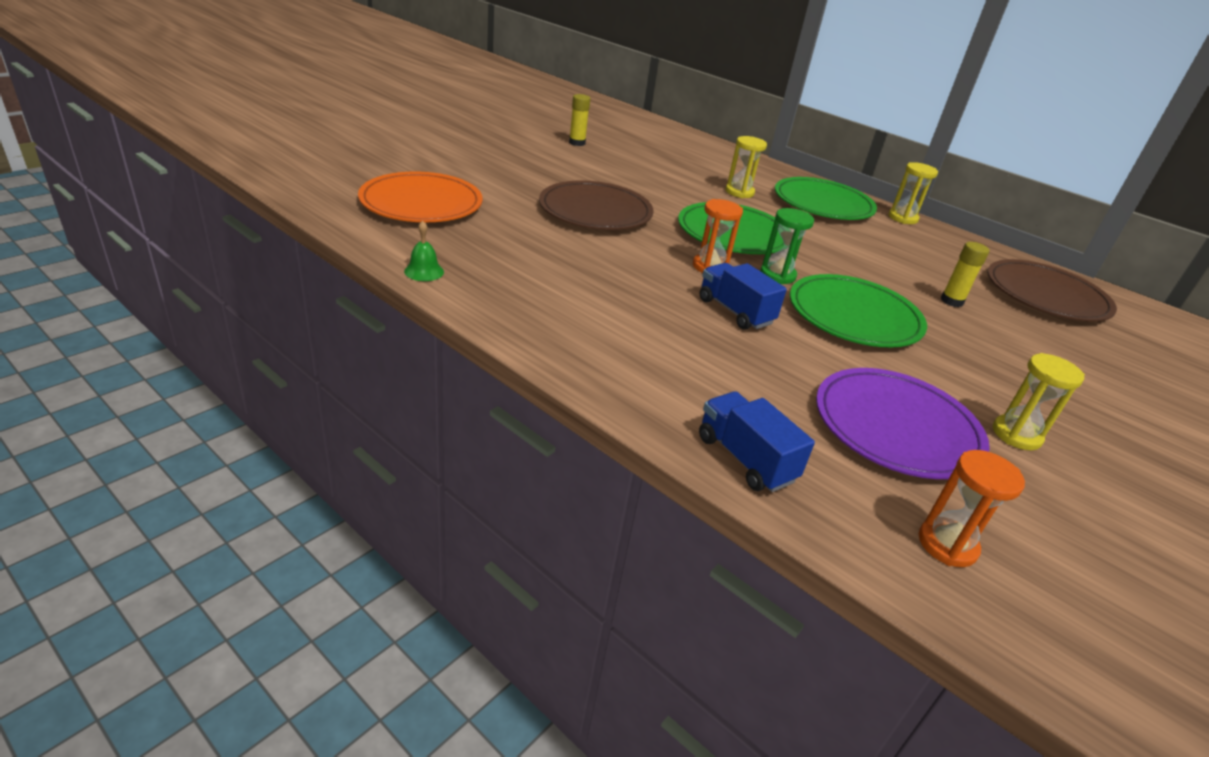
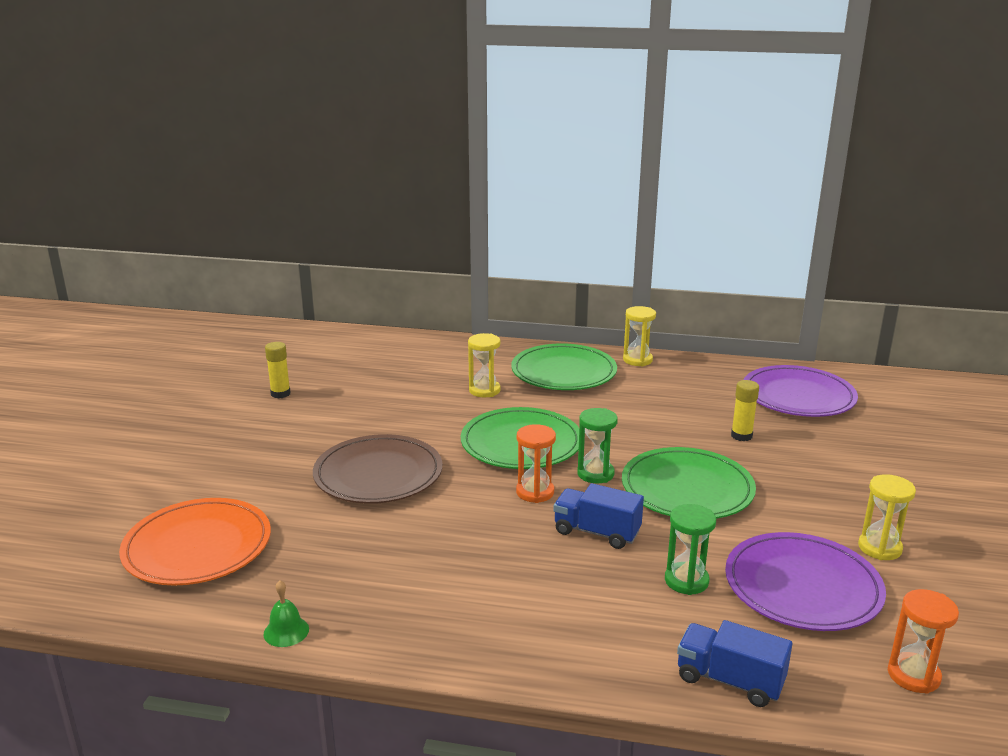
camera: 25 degrees left, 10 degrees down
(782, 375) = (686, 581): none -> green hourglass
(1046, 295) = (798, 396): brown plate -> purple plate

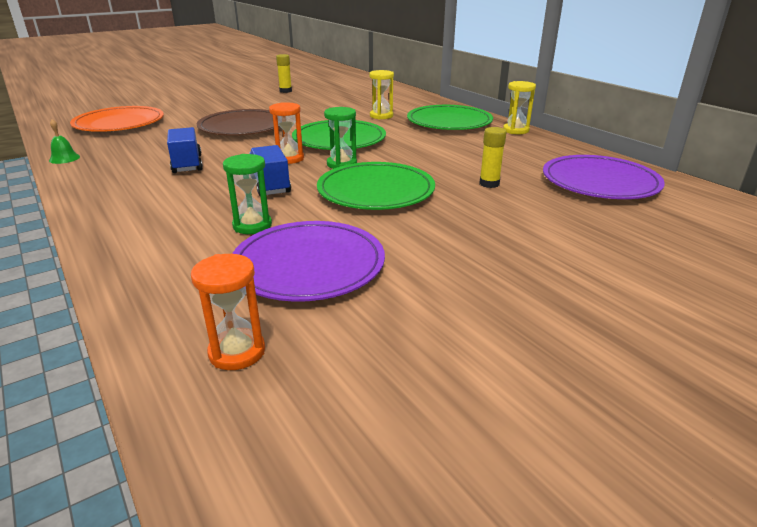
camera: 45 degrees right, 5 degrees up
(729, 680) = (139, 276): blue truck -> blue truck (187, 164)
(879, 548) = (425, 278): yellow hourglass -> none

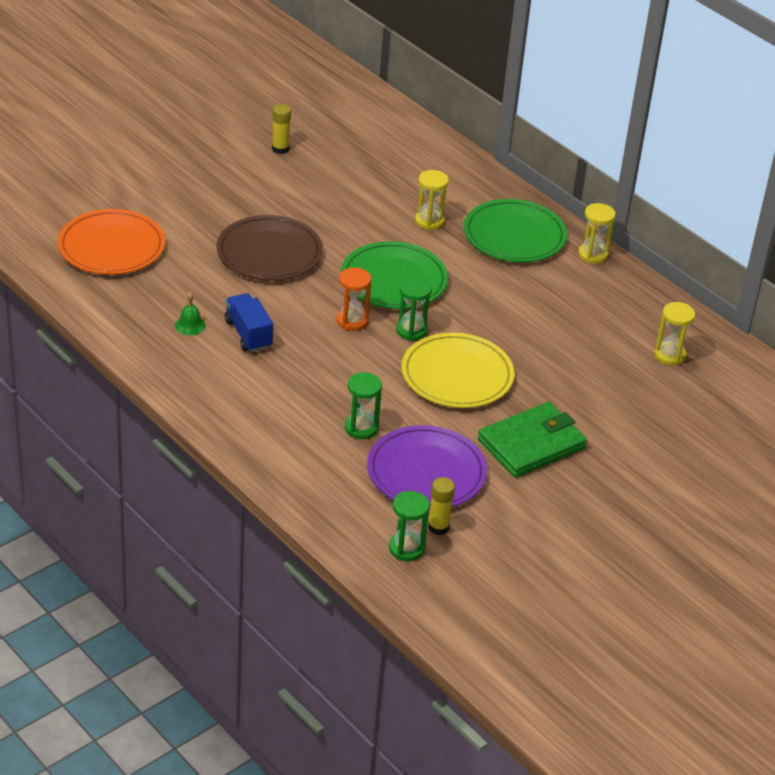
camera: 10 degrees left, 10 degrees up
(64, 158) = (107, 326): green bell -> green bell (190, 325)
(237, 352) = (406, 548): orange hourglass -> green hourglass
(270, 185) = (352, 369): blue truck -> none
(376, 191) = (457, 375): green plate -> yellow plate
(447, 243) = (531, 444): none -> green wallet
(489, 184) = (564, 361): yellow glue stick -> yellow glue stick (438, 527)
(600, 182) = (670, 355): purple plate -> yellow hourglass

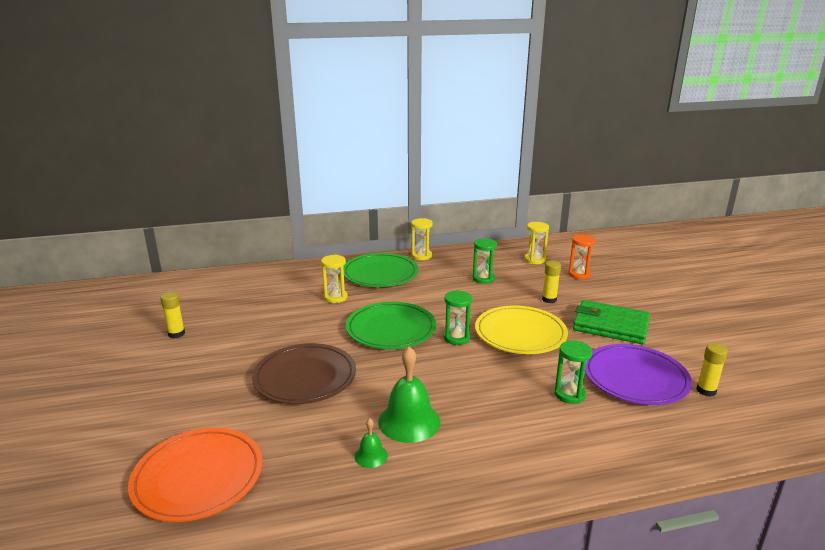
camera: 60 degrees left, 15 degrees down
(248, 334) = (409, 421): blue truck -> green bell
(352, 321) = (427, 361): orange hourglass -> orange hourglass (579, 274)
(406, 548) = (735, 414): green hourglass -> green hourglass (483, 279)
(531, 444) = (610, 325): green wallet -> green wallet turned 60 degrees counterclockwise
(559, 385) = (549, 299): none -> yellow glue stick

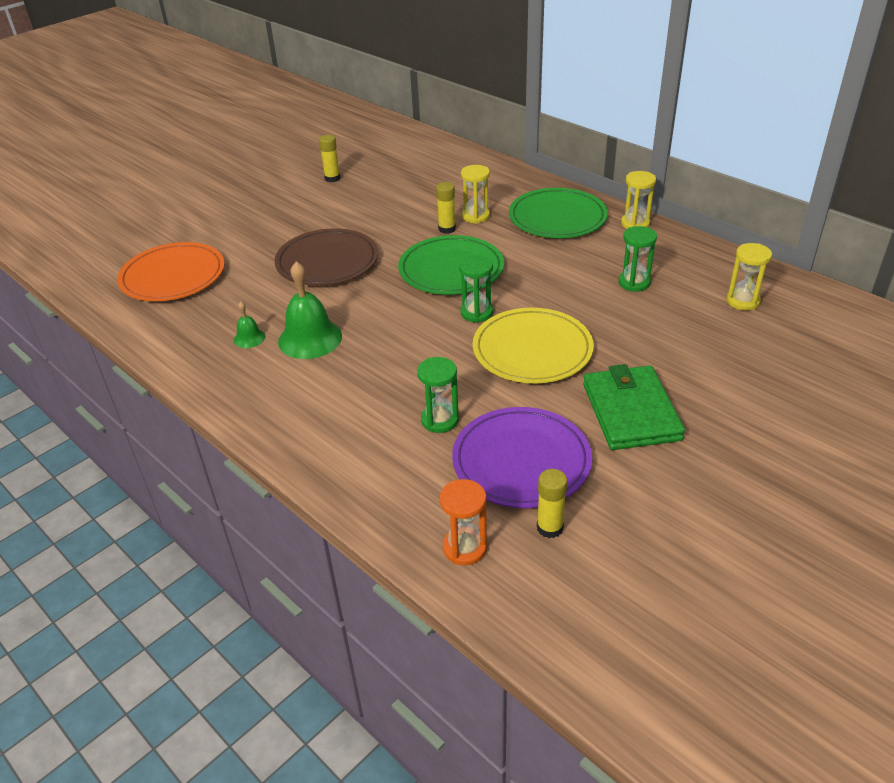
camera: 60 degrees right, 15 degrees up
(549, 299) = (641, 345): yellow glue stick -> yellow glue stick (447, 229)
(579, 274) = (749, 348): orange hourglass -> orange hourglass (464, 548)

